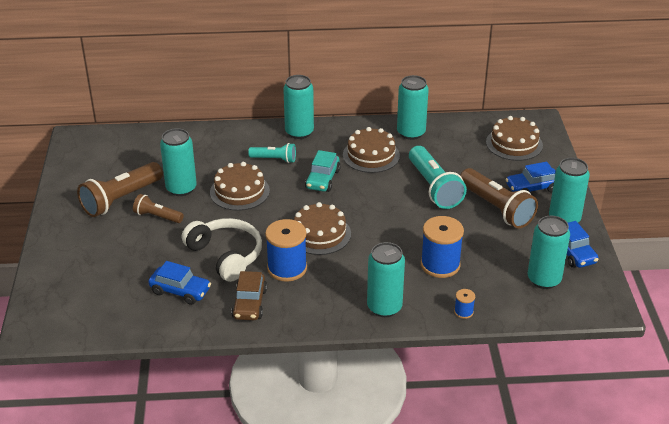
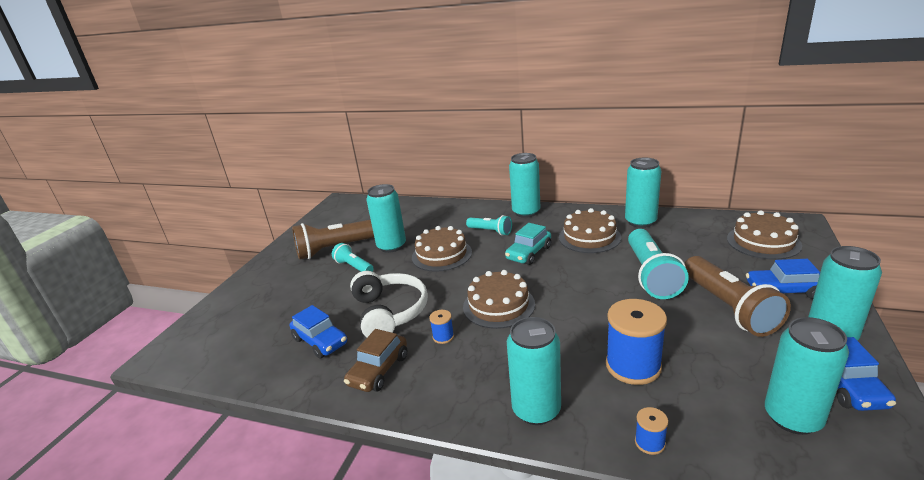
camera: 25 degrees right, 10 degrees down
(157, 216) = (354, 267): brown flashlight -> turquoise flashlight
(287, 268) = (443, 337): blue spool -> blue spool, size x0.46

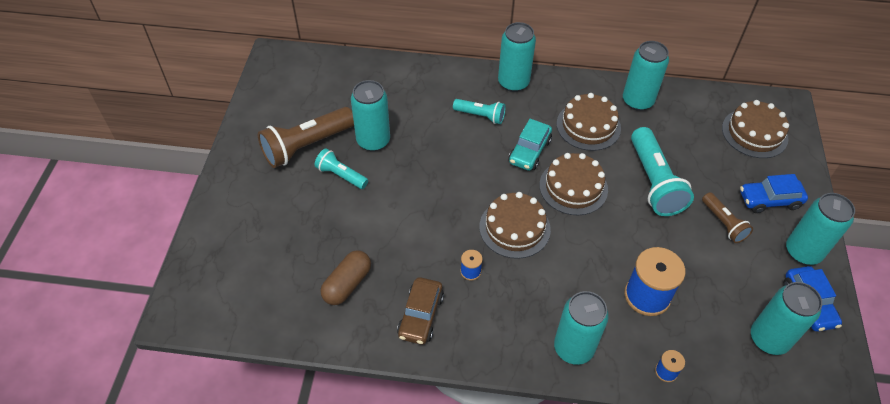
camera: 15 degrees left, 25 degrees up
(320, 341) = (347, 284): blue car -> brown capsule
(389, 312) = (405, 242): white headphones -> none
(441, 254) = (435, 154): brown cake -> brown cake (573, 187)
(729, 308) = (723, 223): brown flashlight -> brown flashlight, size x0.56

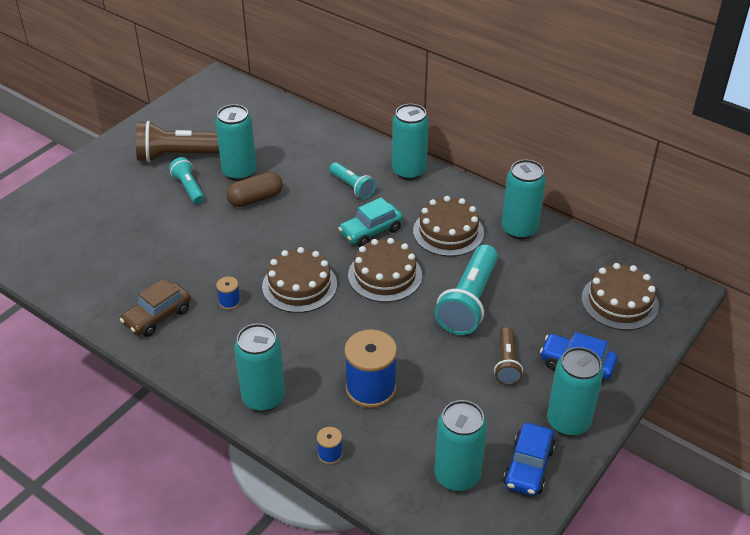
camera: 30 degrees right, 10 degrees down
(347, 284) = (121, 269): brown capsule -> brown capsule (255, 199)

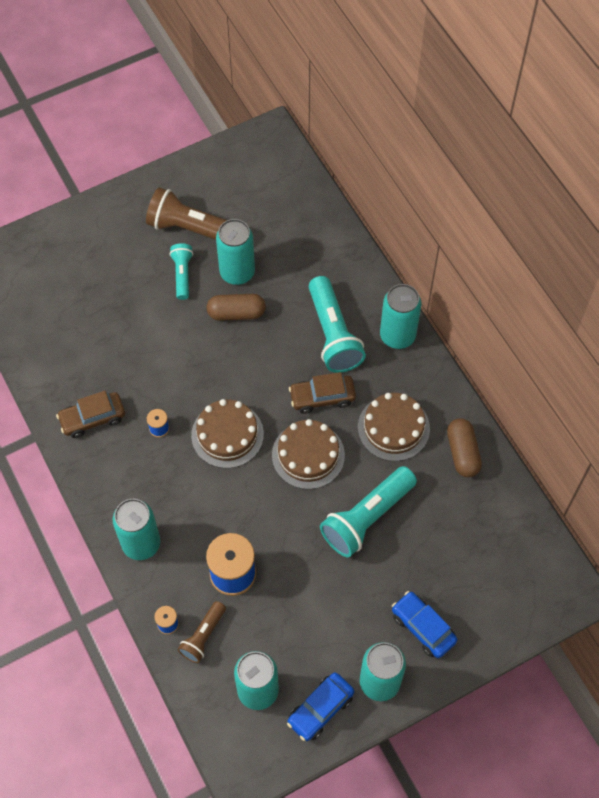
camera: 25 degrees right, 20 degrees up
(352, 187) = (333, 334): turquoise flashlight -> turquoise flashlight, size x1.79
(371, 231) = (322, 397): turquoise car -> brown car
(506, 364) = (362, 599): brown flashlight -> brown flashlight (203, 636)
(519, 229) = (462, 453): turquoise can -> brown capsule
(619, 302) = (505, 578): brown cake -> none

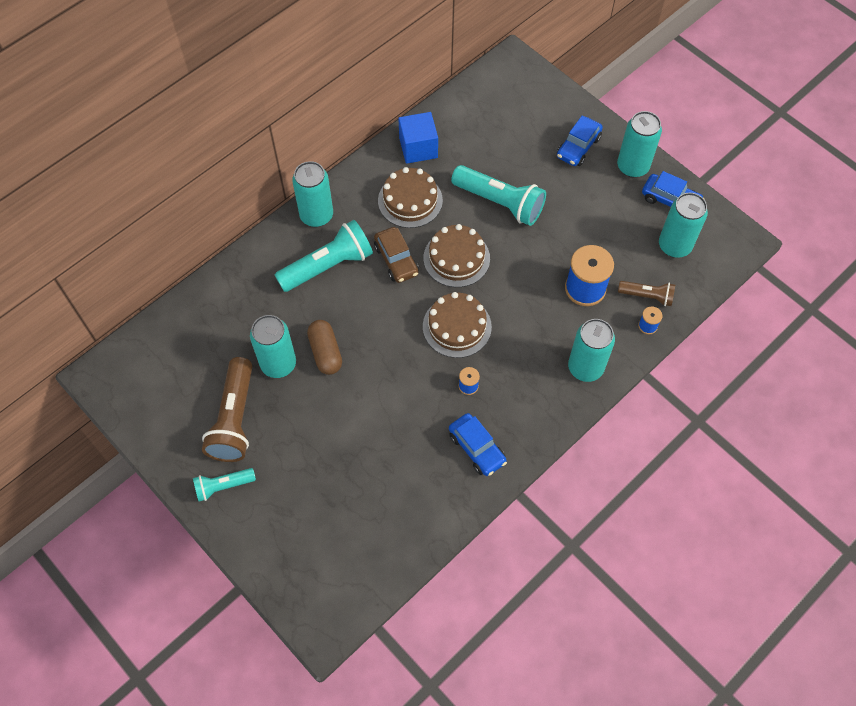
camera: 105 degrees left, 0 degrees up
(92, 418) = (477, 448): brown car -> blue car
(182, 274) = (292, 414): turquoise flashlight -> turquoise flashlight (223, 486)
(462, 453) = (418, 148): brown capsule -> blue cube

